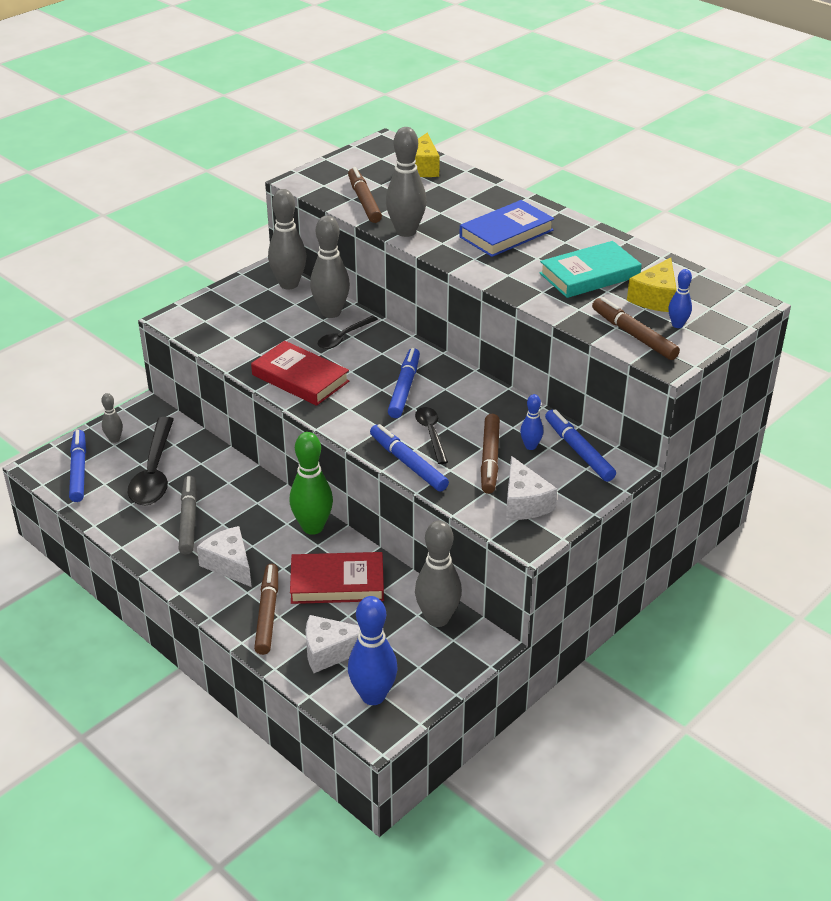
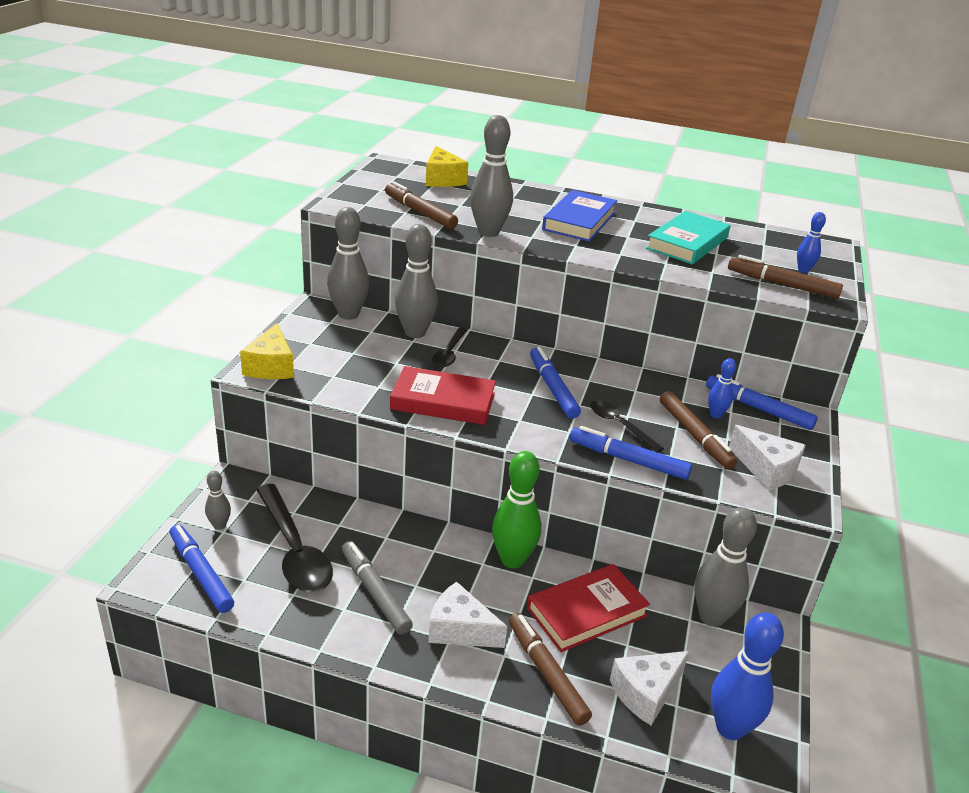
camera: 30 degrees left, 5 degrees down
(655, 298) = (760, 252): yellow cheese -> yellow cheese (271, 366)

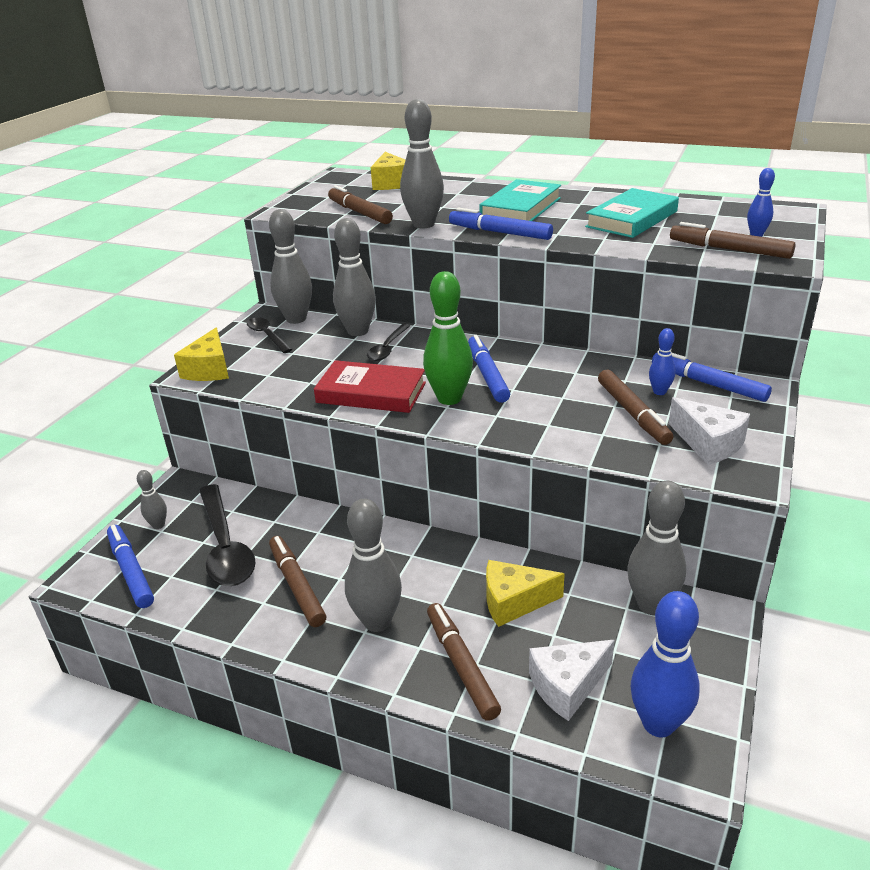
camera: 10 degrees right, 0 degrees up
(375, 592) = (297, 586): grey marker -> brown marker
(460, 629) = (377, 621): white cheese -> grey bowling pin
(512, 560) = (443, 551): green bowling pin -> green bowling pin (449, 398)
(579, 221) = (520, 208): blue book -> turquoise book
(586, 612) = (514, 602): red book -> yellow cheese
(619, 425) = (552, 407): black spoon -> black spoon (267, 335)
(628, 460) = (555, 440): blue marker -> blue marker (499, 232)

